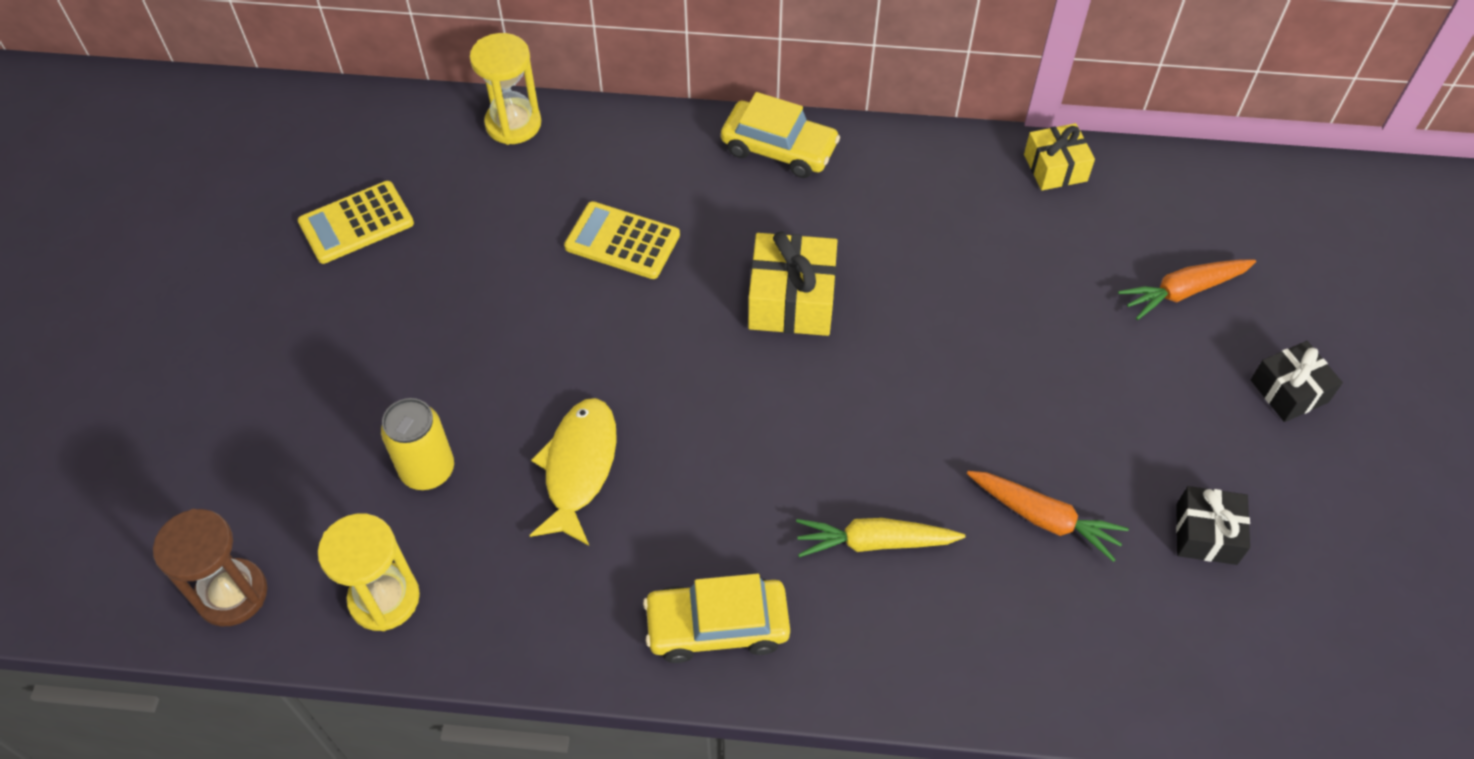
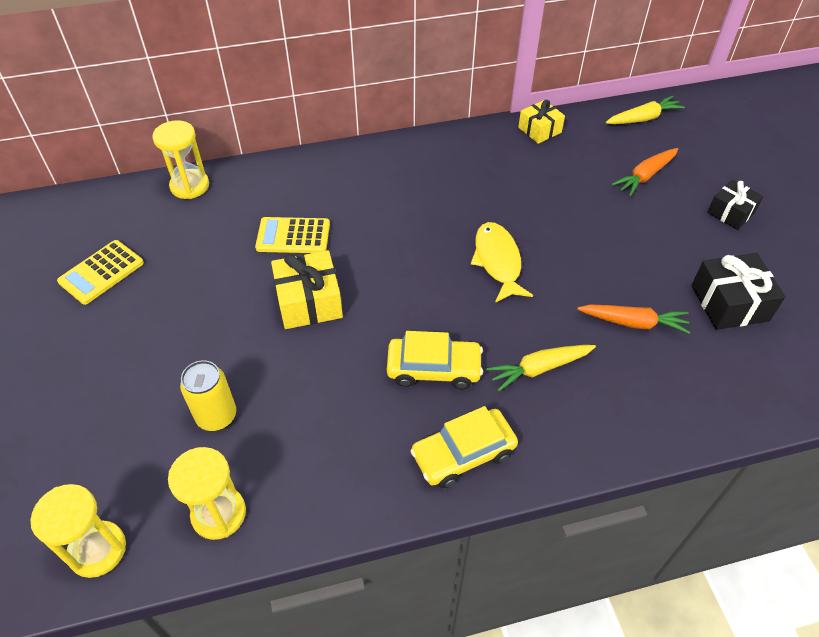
camera: 20 degrees left, 5 degrees down
(232, 594) = (98, 550): brown hourglass -> yellow hourglass
(579, 467) = (324, 382): yellow fish -> yellow fish (498, 261)
(779, 149) = (370, 159): yellow car -> yellow car (434, 369)
(791, 300) = (418, 241): yellow gift -> yellow gift (309, 301)
(1206, 534) = (729, 303): black gift -> black gift, size x1.52
(1232, 191) = (643, 118): none -> yellow carrot

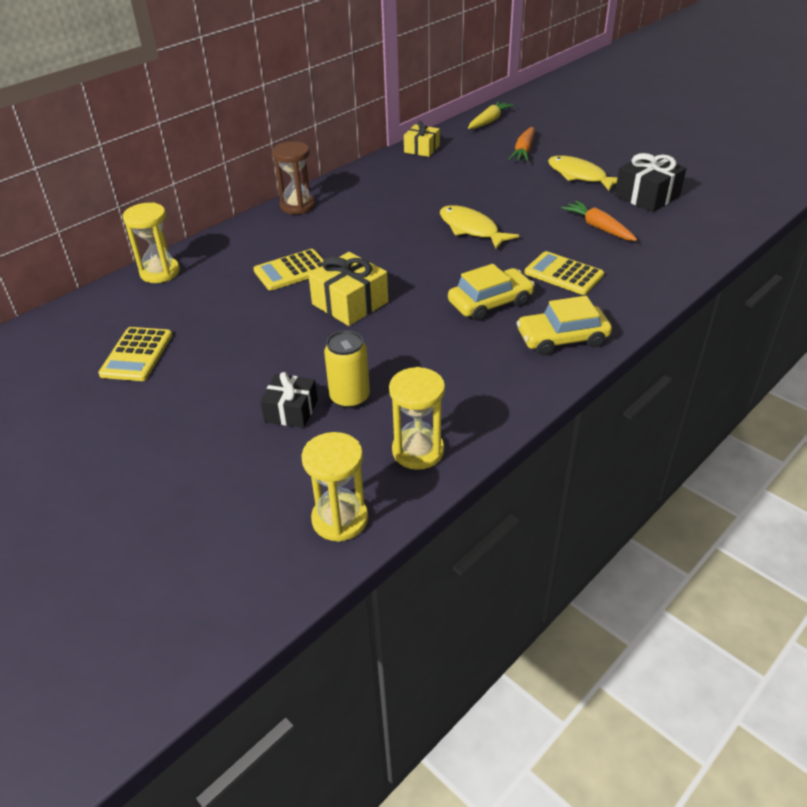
camera: 30 degrees left, 10 degrees down
(362, 156) = (297, 206): none -> brown hourglass
(463, 454) = (562, 338): yellow car -> yellow car turned 45 degrees clockwise
(539, 369) = (563, 274): yellow carrot -> yellow calculator
(633, 323) = (598, 227): orange carrot -> orange carrot turned 105 degrees counterclockwise
(677, 238) = (579, 176): none -> yellow fish
(730, 212) = (599, 152): black gift -> black gift (291, 411)

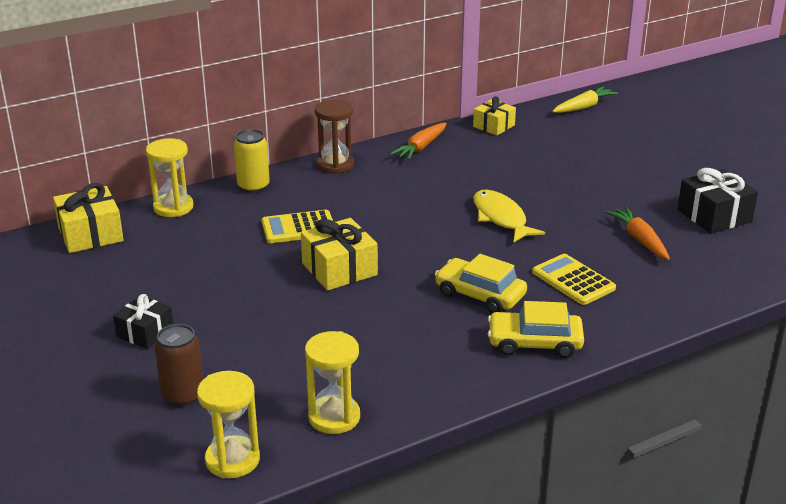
camera: 15 degrees right, 10 degrees down
(86, 314) = (90, 234): none -> yellow gift
(137, 355) = (119, 279): yellow calculator -> none
(257, 462) = (183, 395): none -> brown can
(291, 411) = (235, 357): black gift -> black gift (145, 332)
(350, 398) = (295, 357): yellow can -> yellow can (253, 187)
(490, 303) = (480, 295): yellow car -> yellow car turned 135 degrees counterclockwise
(523, 151) = (604, 145): orange carrot -> orange carrot (421, 147)
(579, 176) = (651, 181): yellow fish -> none

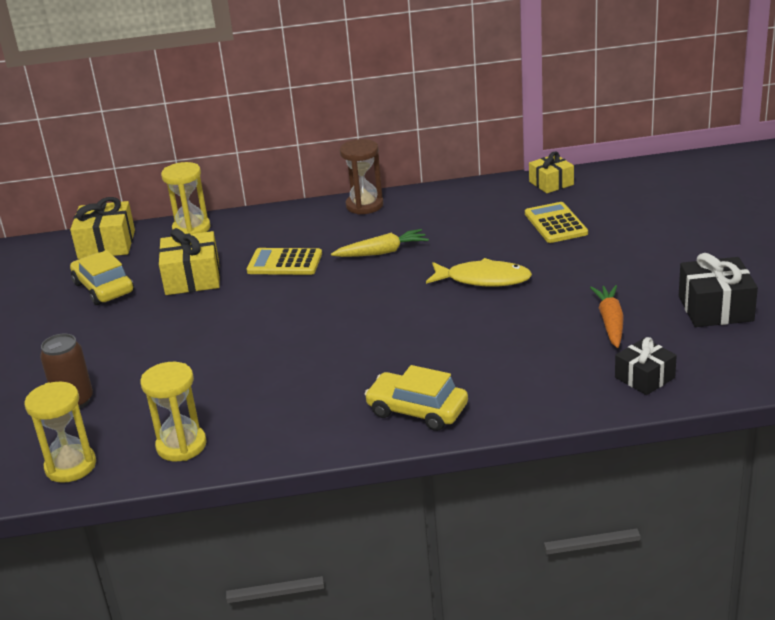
camera: 25 degrees right, 0 degrees up
(145, 332) = (85, 340): black gift -> black gift (644, 377)
(253, 187) = (274, 218): yellow can -> none
(339, 269) = (291, 308): yellow gift -> yellow gift (192, 278)
(421, 147) = (460, 197): orange carrot -> none
(480, 295) = (402, 353): yellow car -> yellow car (103, 288)
(501, 218) = (483, 279): yellow fish -> yellow fish turned 105 degrees clockwise
(573, 280) = (506, 354): yellow calculator -> yellow calculator (555, 223)
(583, 107) = (664, 172): yellow carrot -> yellow carrot (382, 252)

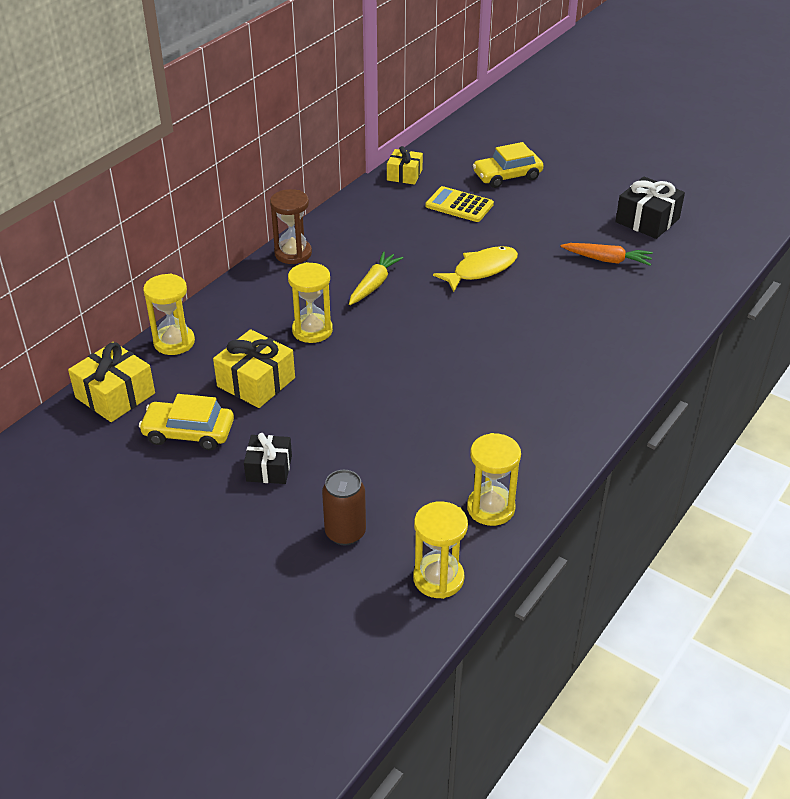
camera: 50 degrees left, 10 degrees up
(284, 263) = (312, 330): yellow calculator -> yellow hourglass
(417, 410) = (596, 384): yellow car -> yellow car (507, 176)
(610, 322) = (607, 260): orange carrot -> orange carrot turned 150 degrees clockwise
(644, 377) = (682, 286): black gift -> black gift (269, 468)

